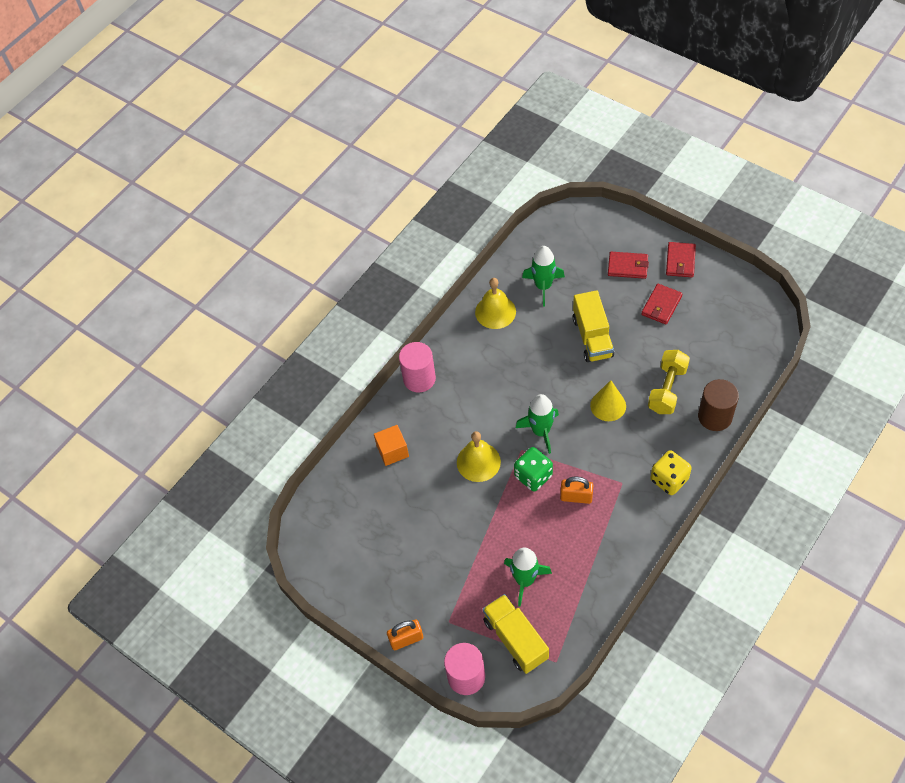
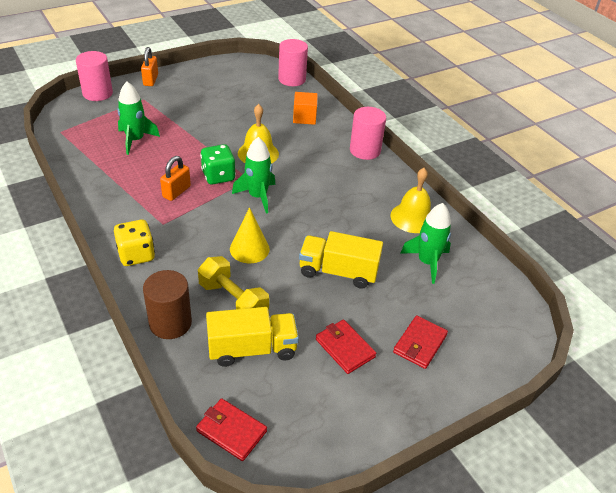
camera: 105 degrees right, 15 degrees down
(322, 497) = (292, 79): none -> pink cylinder
(515, 639) = (97, 121): yellow truck -> yellow truck (252, 349)
(680, 261) = (402, 400): red wallet -> red wallet (231, 431)

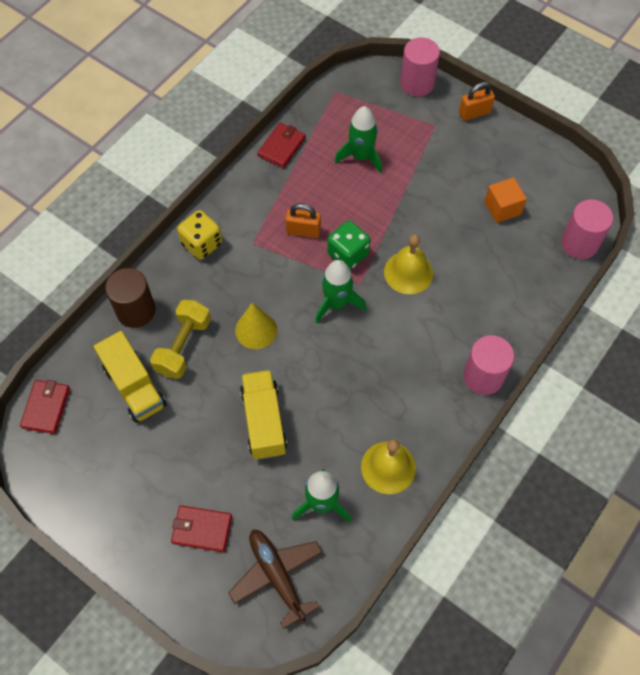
camera: 70 degrees right, 20 degrees up
(304, 117) = (507, 289): orange cube -> orange cube (502, 208)
(345, 348) = (168, 463): red wallet -> red wallet (282, 147)
(478, 308) = (277, 575): none -> brown plane

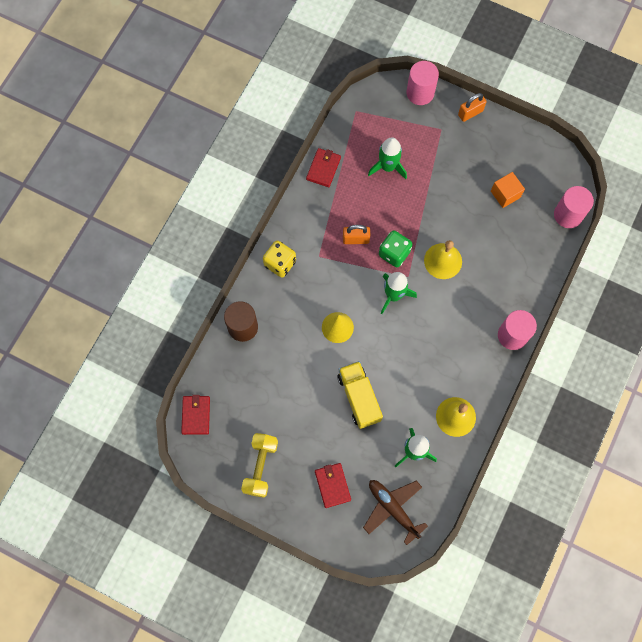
camera: 10 degrees left, 10 degrees up
(134, 386) = (257, 387): yellow truck -> none
(183, 346) = (286, 349): yellow dumbbell -> yellow dumbbell (260, 466)
(202, 529) = (332, 485): red wallet -> red wallet turned 75 degrees clockwise

